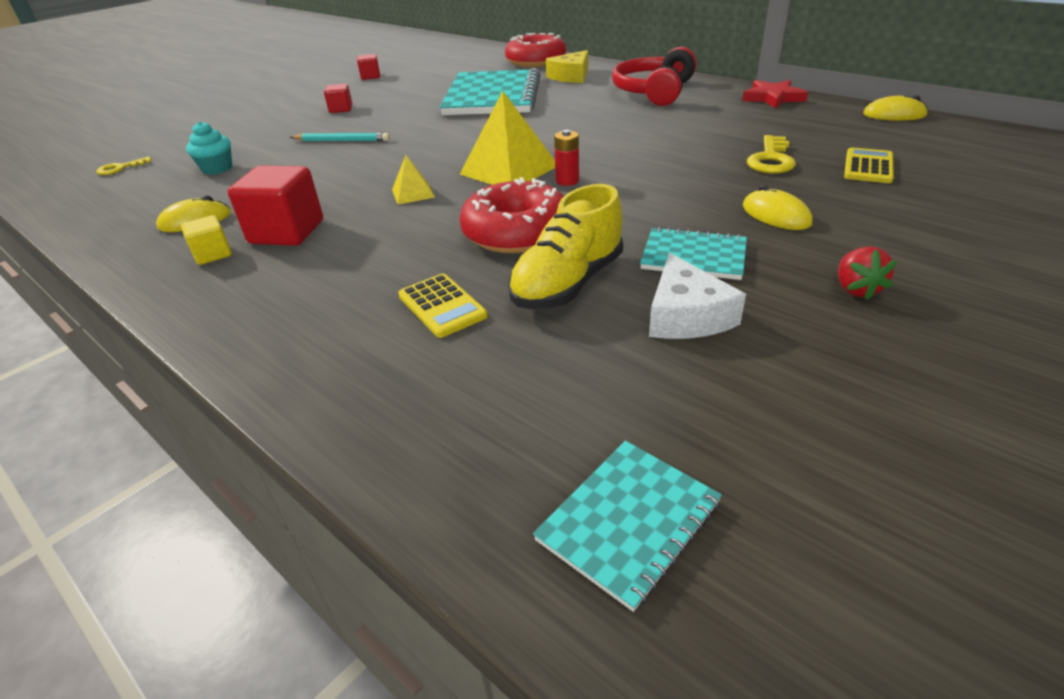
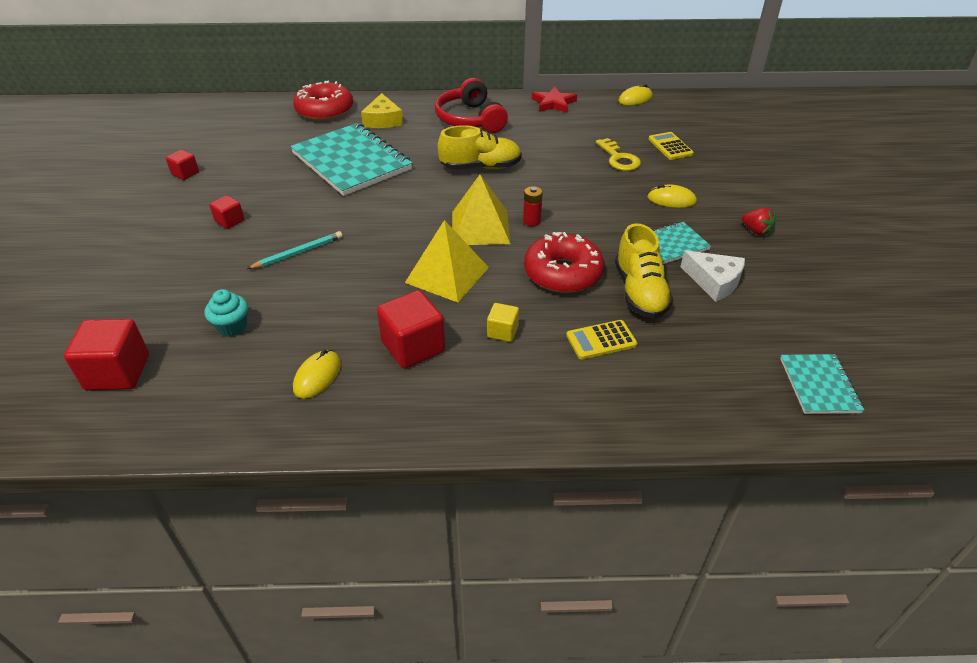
camera: 45 degrees left, 5 degrees up
(120, 168) = (118, 372): yellow key -> red cube
(213, 254) = (392, 390): yellow cube -> yellow cube (502, 332)
(413, 193) = (447, 275): yellow pyramid -> yellow pyramid, size x2.00
(442, 306) = (601, 340): yellow calculator -> yellow calculator turned 150 degrees clockwise
(596, 127) = (481, 167): none -> yellow shoe

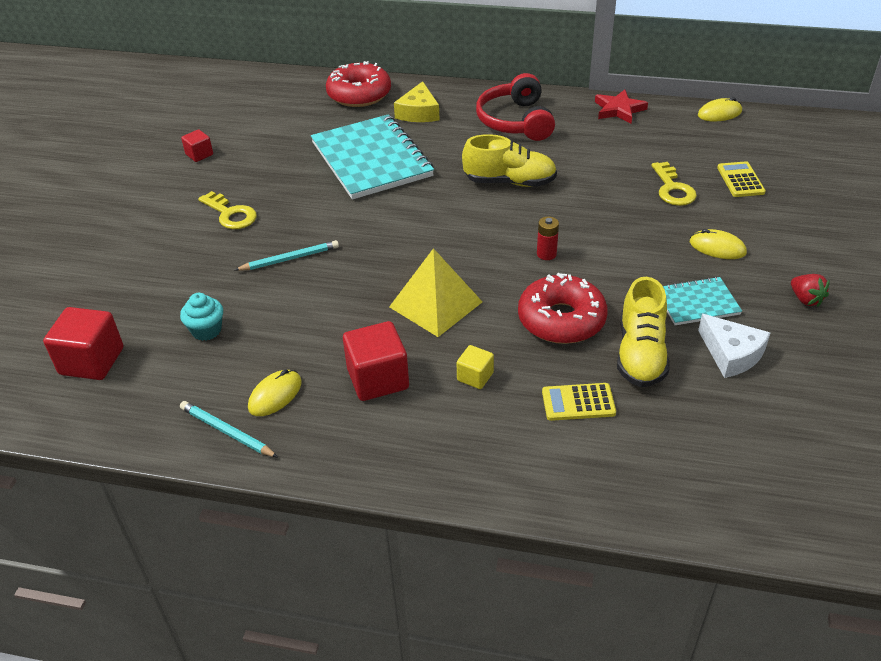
camera: 15 degrees right, 0 degrees up
(229, 221) = (230, 214): red cube -> yellow key
(277, 418) = (227, 432): none -> turquoise pencil
(480, 227) = (487, 254): yellow pyramid -> none
(819, 385) = (808, 493): turquoise notebook -> none

